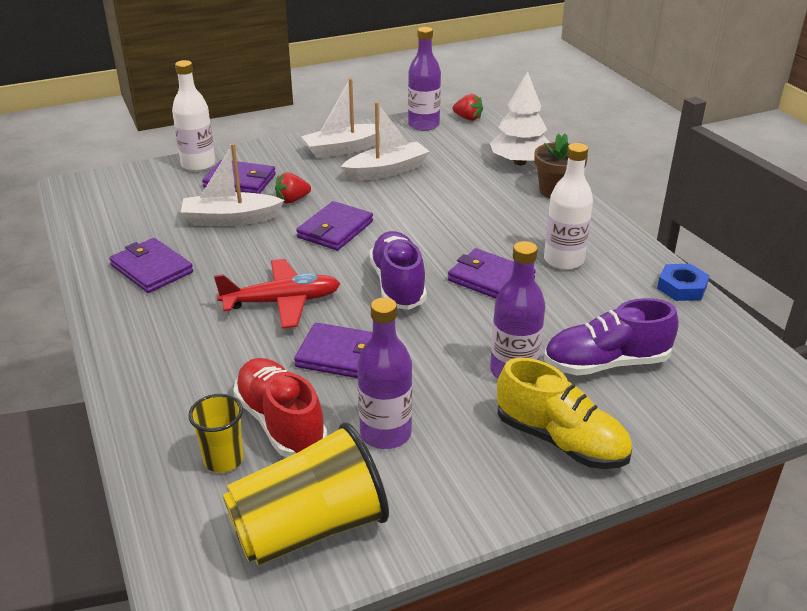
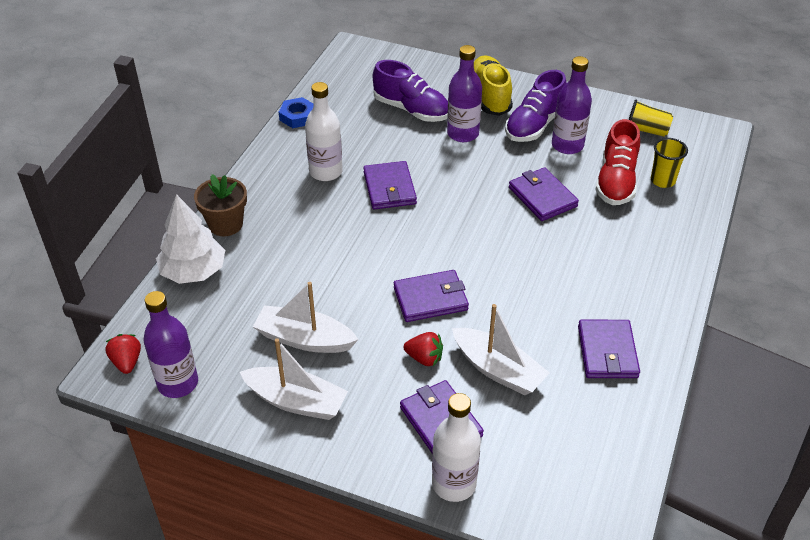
camera: 135 degrees left, 10 degrees up
(282, 302) = (539, 257): red plane -> none
(309, 528) = (646, 130): yellow cup -> yellow cup, size x0.53
(398, 285) = (450, 221): purple shoe -> purple shoe (534, 125)

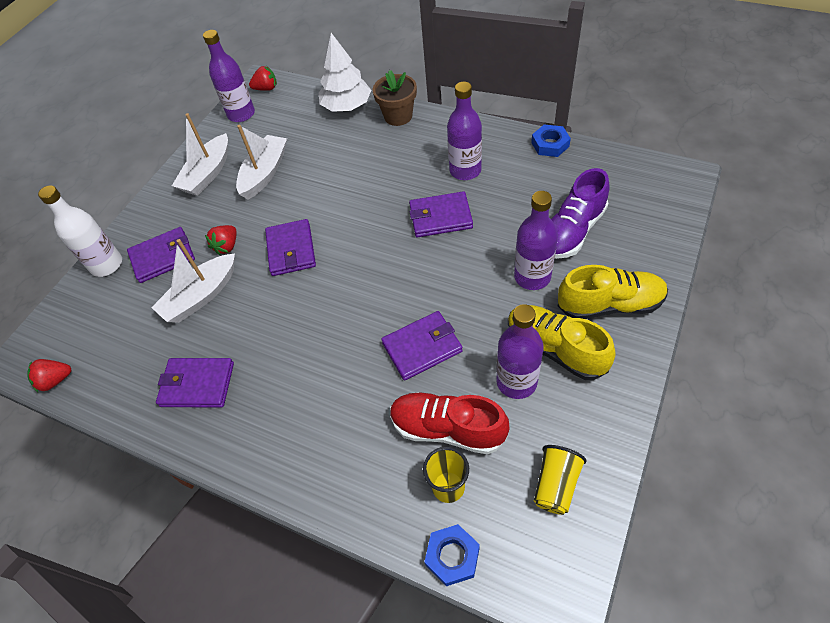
camera: 100 degrees right, 10 degrees up
(326, 172) = (465, 170): white bottle -> purple bottle
(534, 125) = (555, 349): purple shoe -> yellow shoe
(627, 490) = (55, 380): none -> red strawberry
(712, 178) = (452, 556): none -> blue nut

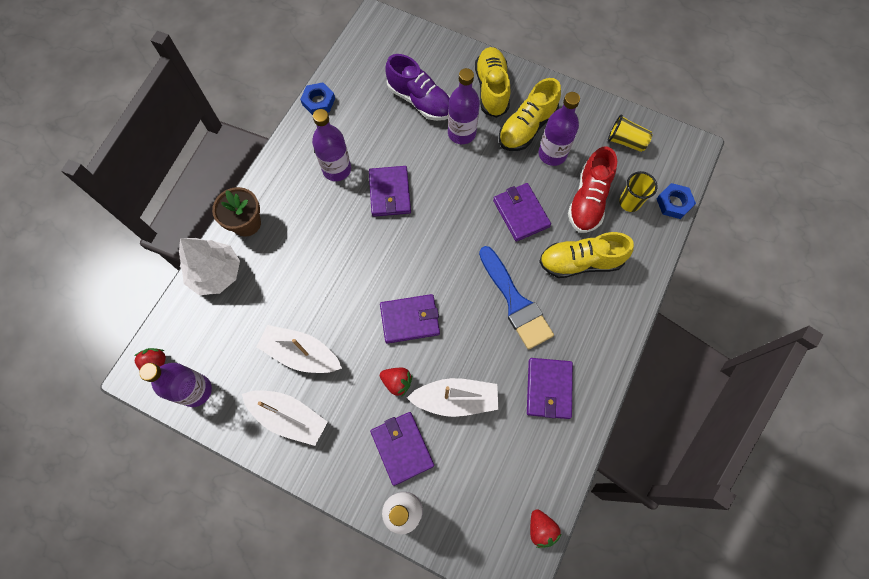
camera: 95 degrees left, 15 degrees up
(201, 296) = (455, 399): white boat -> white boat turned 45 degrees counterclockwise
(304, 346) = (515, 302): none -> blue brush
(354, 418) = (580, 262): none -> yellow shoe

